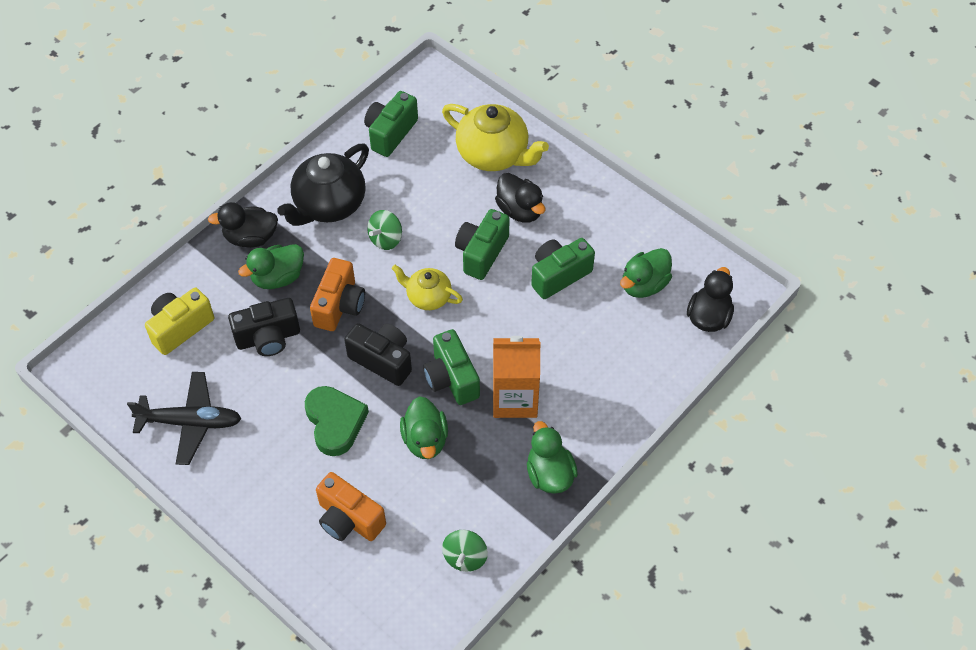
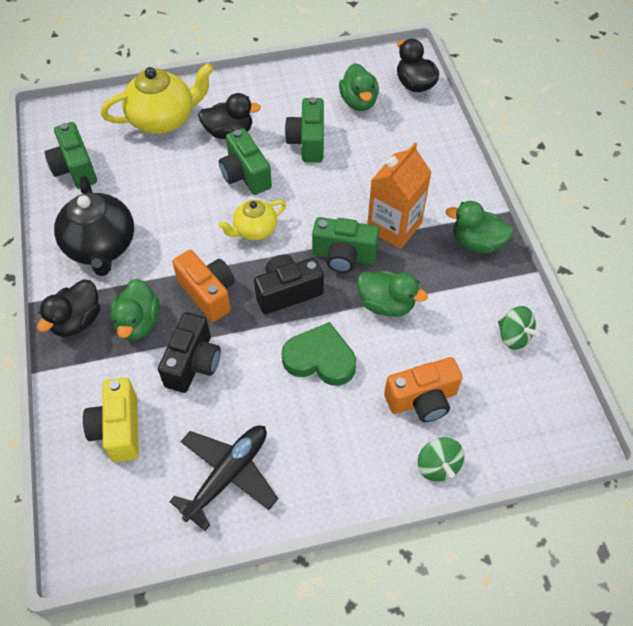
camera: 55 degrees left, 0 degrees up
(386, 239) = (174, 227): green spinning top -> green spinning top (437, 466)

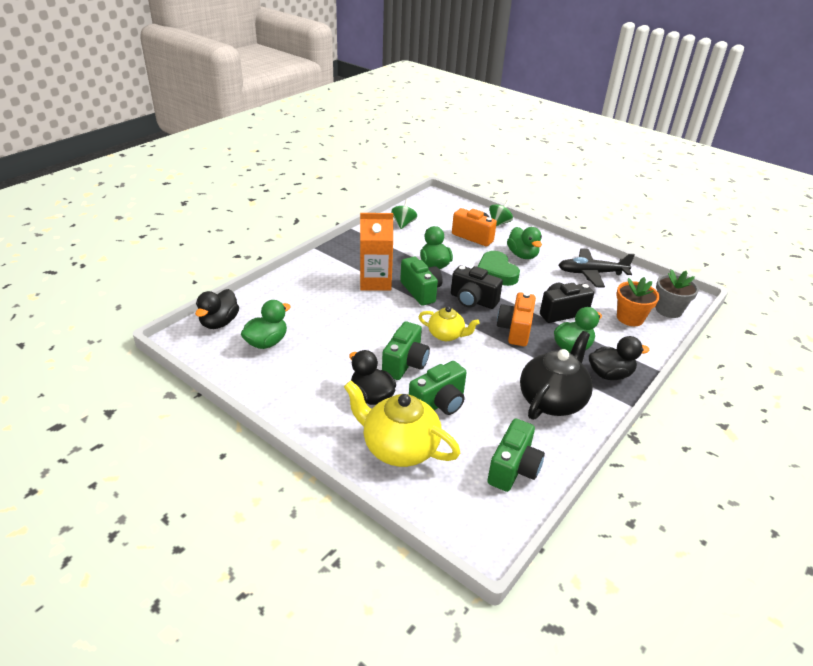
camera: 130 degrees left, 20 degrees down
(87, 493) = (668, 310): none -> grey flower pot
(119, 429) = (630, 318): yellow camera -> orange flower pot
(308, 142) = (338, 348): green camera -> green camera (439, 403)
(476, 242) = (353, 251): green duck -> green duck (522, 255)

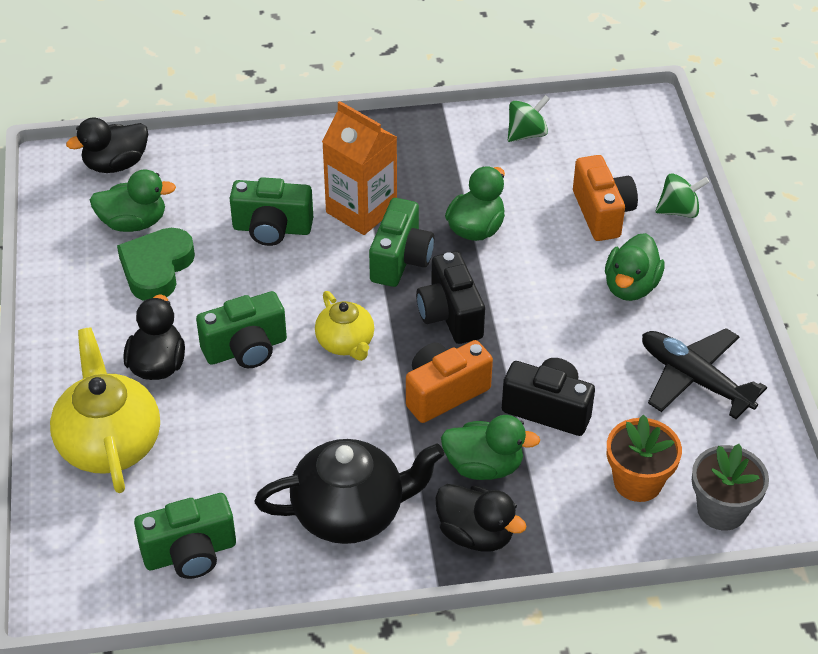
camera: 45 degrees right, 10 degrees up
(439, 403) = (216, 423): green camera -> green camera (272, 229)
(496, 272) = (547, 292): green heart -> green heart (156, 268)

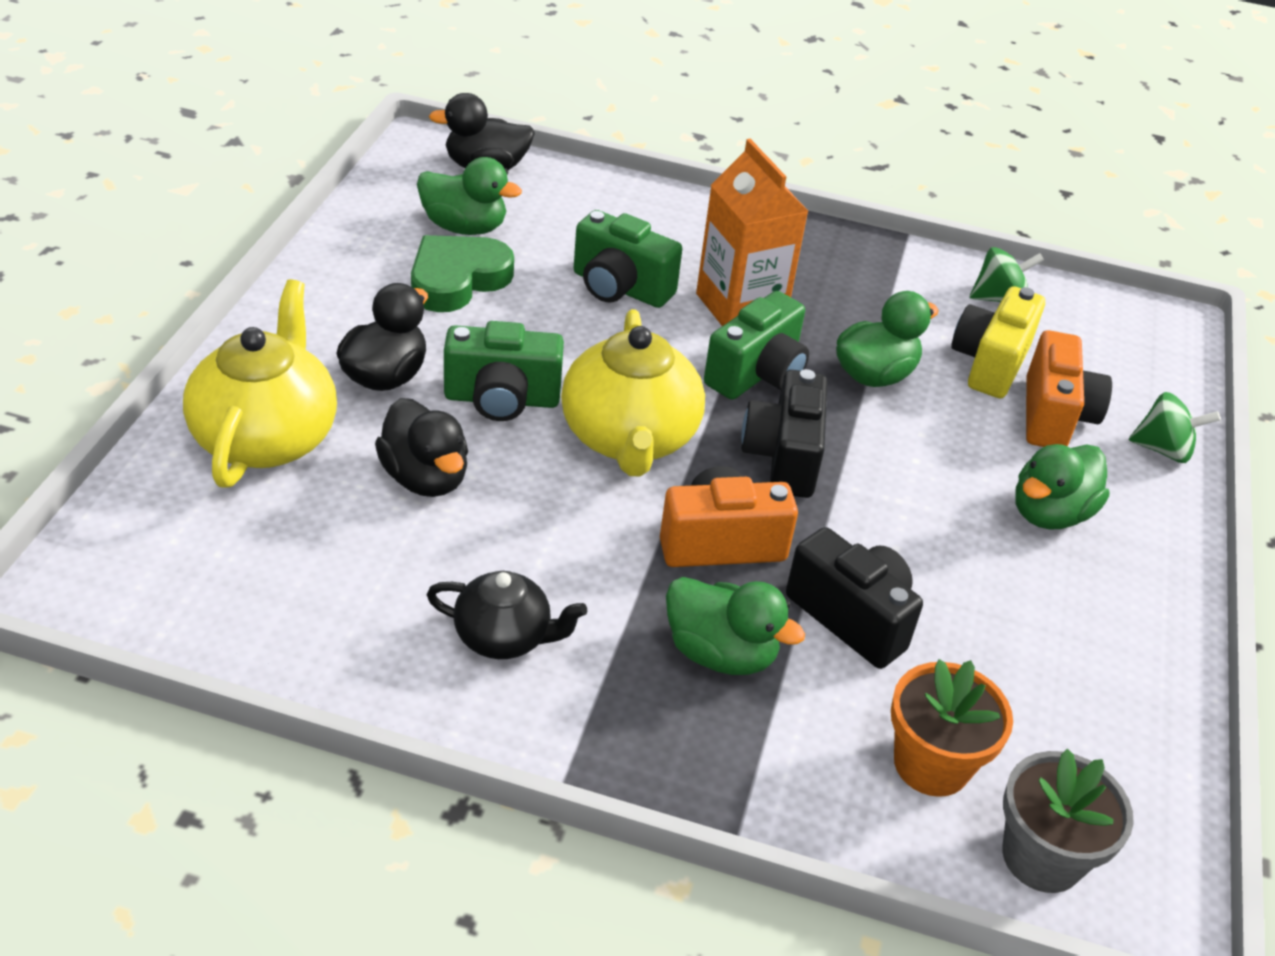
camera: 20 degrees right, 5 degrees down
(190, 553) = (267, 600): green camera -> none
(345, 343) = (629, 438): yellow teapot -> yellow teapot, size x1.72
(350, 512) = (504, 637): black teapot -> black teapot, size x0.58
(475, 534) = (656, 736): black duck -> black duck (425, 478)
(544, 189) = (990, 363): none -> yellow camera
(694, 379) = (1085, 661): black plane -> none

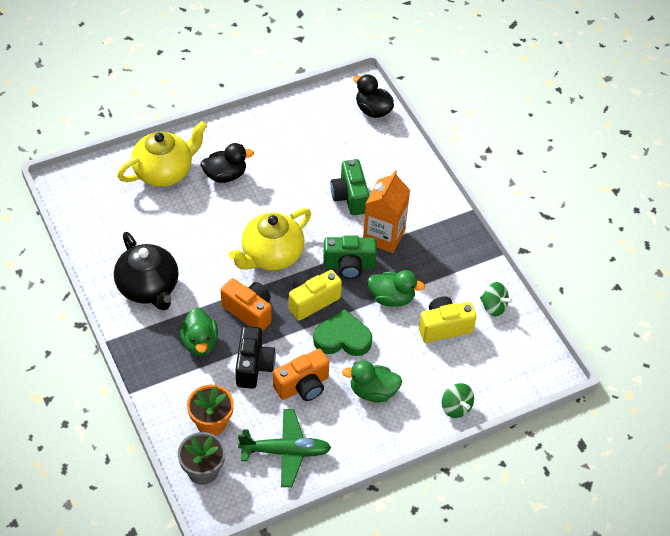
camera: 50 degrees right, 10 degrees up
(425, 478) = (191, 220): black duck -> none
(457, 279) = (297, 153): green heart -> green heart (342, 338)
(464, 227) = (329, 133): green duck -> none
(502, 399) = (250, 210): green camera -> none
(504, 637) = (148, 288): black teapot -> black teapot, size x1.72
(783, 457) = (312, 301): black camera -> yellow camera
(1054, 416) = (435, 364): orange camera -> orange camera (303, 386)
(1092, 703) = (286, 452): none -> green plane

